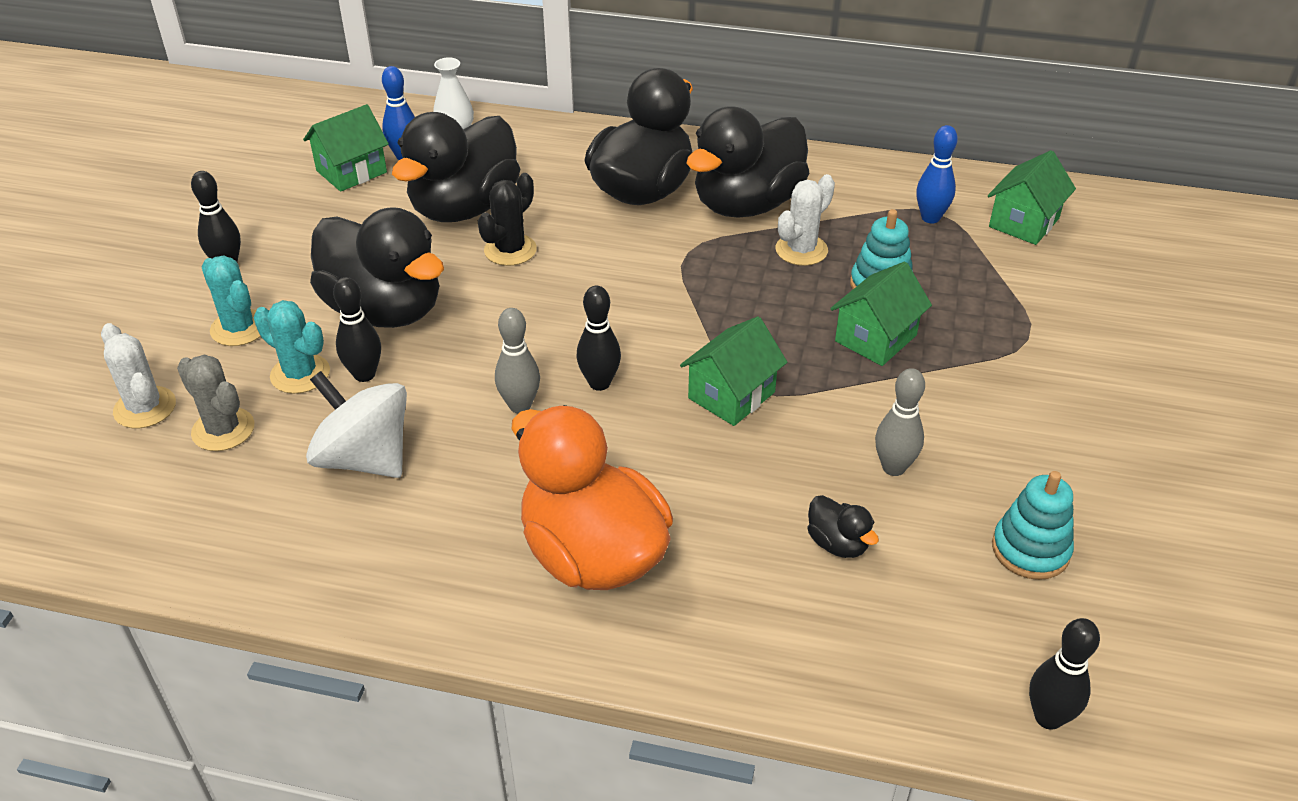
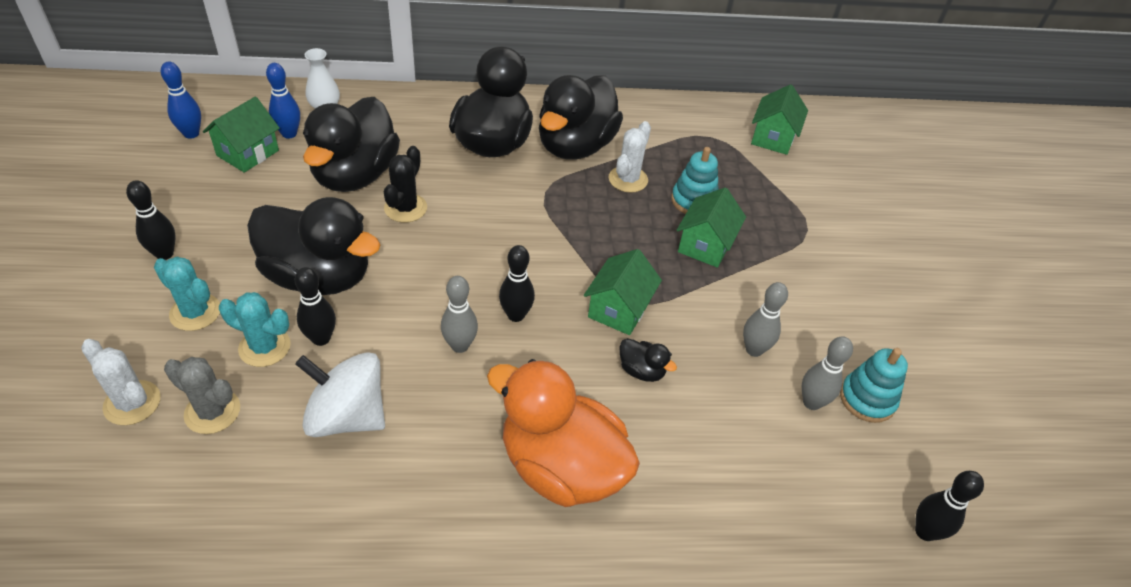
camera: 20 degrees left, 5 degrees up
(837, 544) = (737, 420): black duck -> black duck (641, 371)
(930, 218) = (709, 141): blue bowling pin -> blue bowling pin (191, 134)
(949, 540) = (811, 402): none -> grey bowling pin

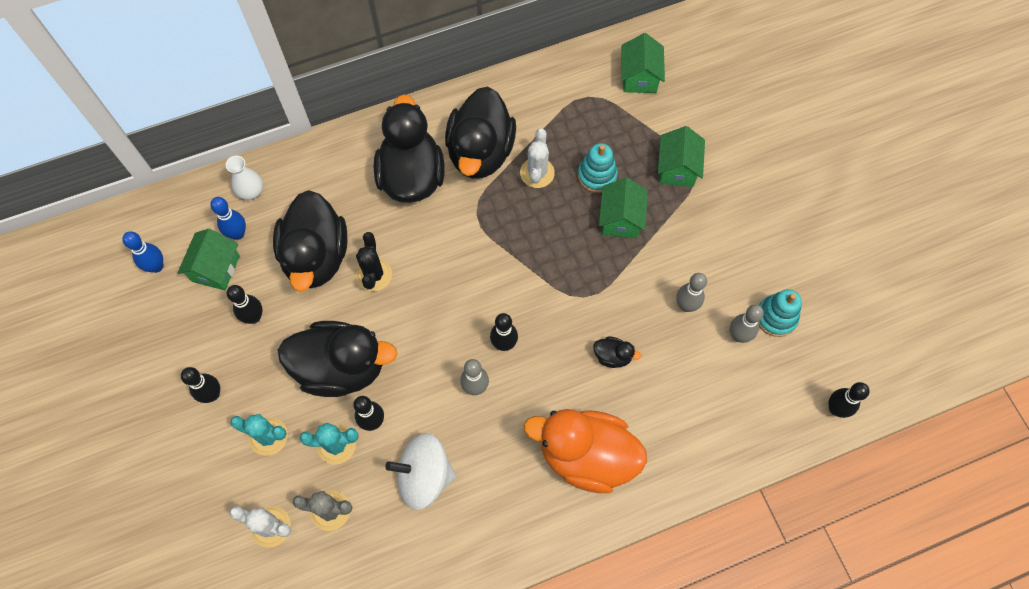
camera: 15 degrees left, 20 degrees up
(257, 203) = (254, 317): none -> black bowling pin
(619, 309) = (577, 308): green house -> green house (677, 168)

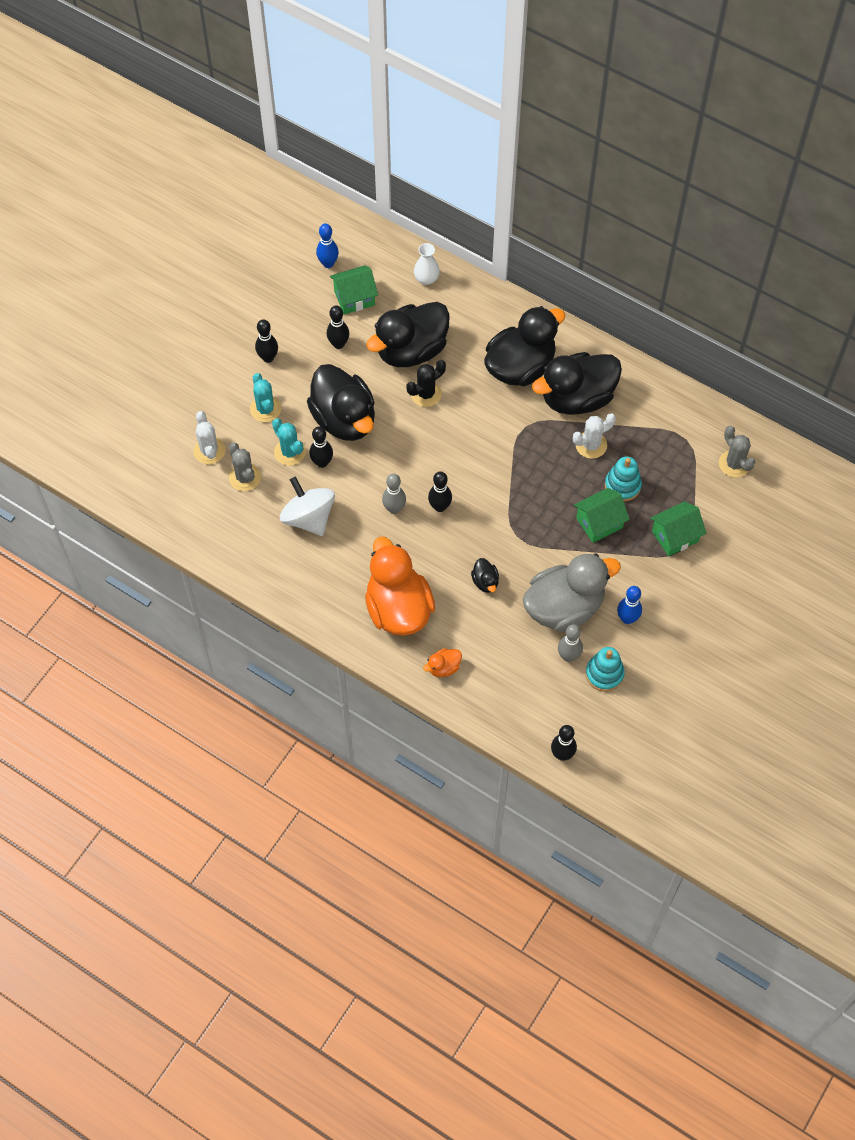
camera: 55 degrees right, 5 degrees down
(238, 234) = (389, 293): blue bowling pin -> blue bowling pin (627, 618)
(639, 77) = (734, 464): green house -> grey cactus
(678, 456) = (443, 667): none -> orange duck
(686, 305) = (564, 607): grey bowling pin -> grey duck

